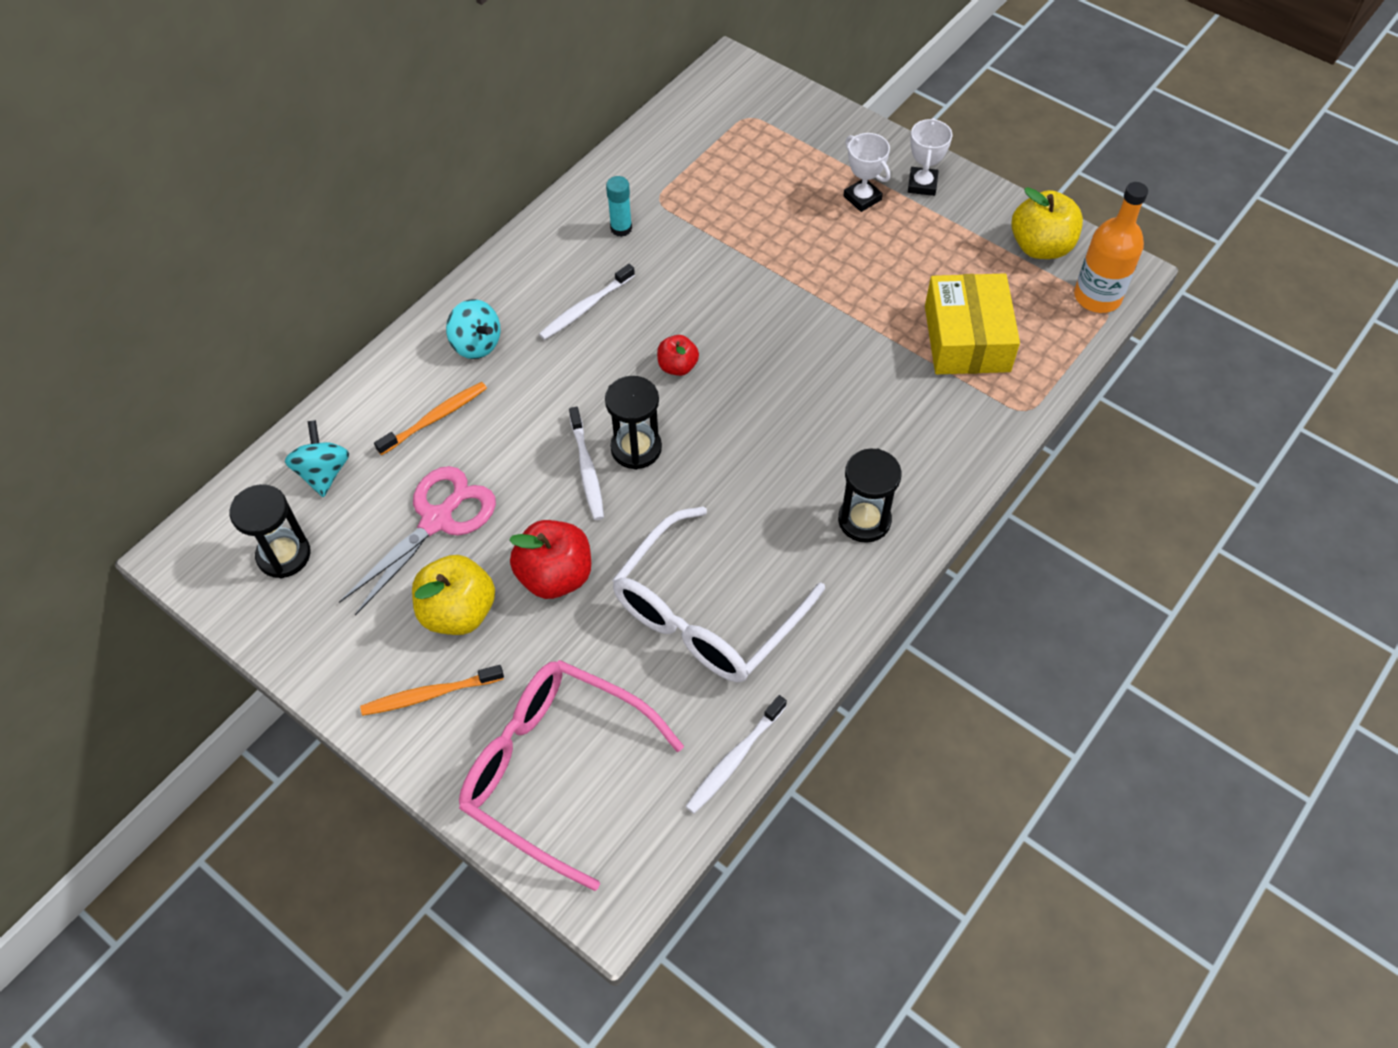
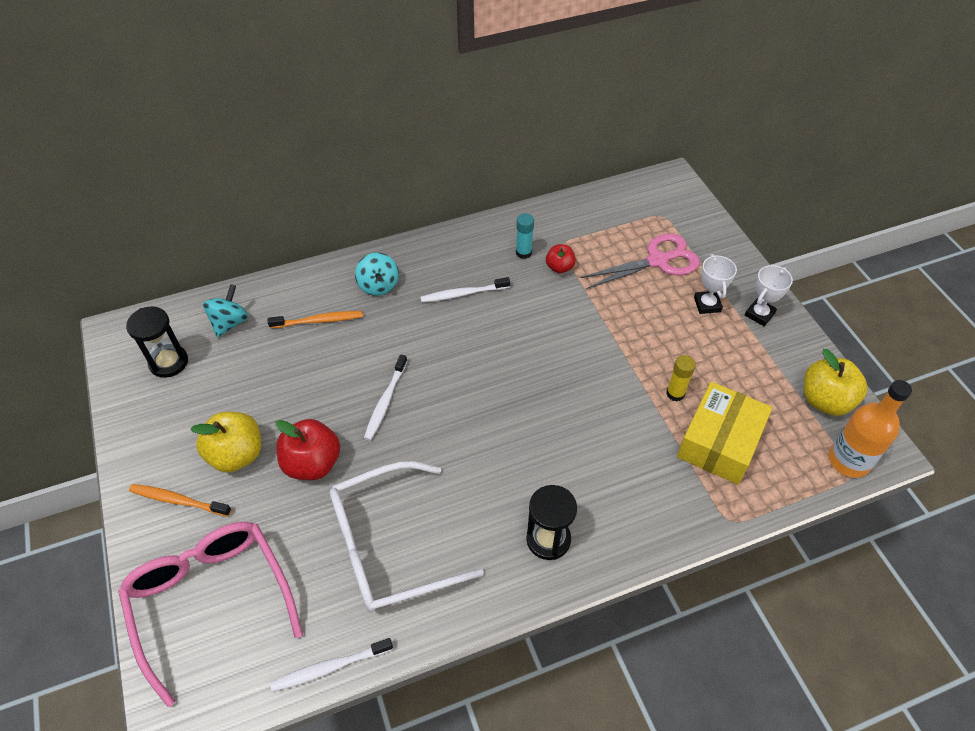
camera: 30 degrees right, 5 degrees down
(437, 521) = (270, 387): pink scissors -> pink scissors (657, 261)
(636, 448) = (427, 403): black hourglass -> none
(677, 366) = (495, 361): red apple -> red apple (559, 267)
(891, 309) = (675, 393): none -> yellow glue stick

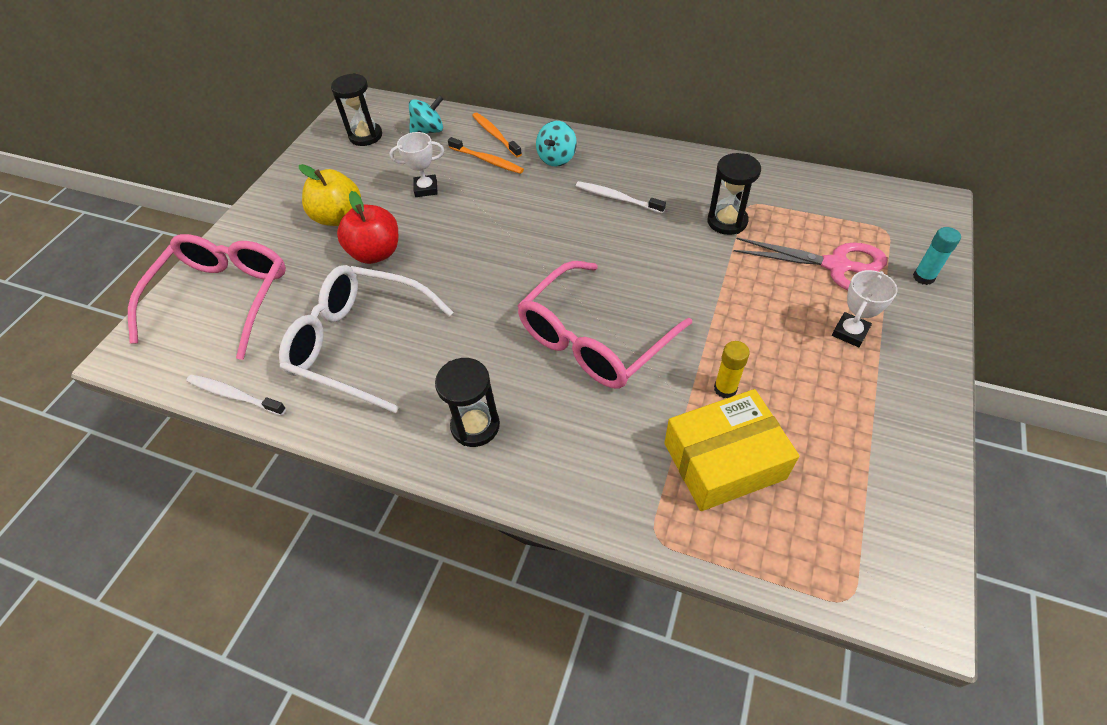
camera: 45 degrees right, 0 degrees up
(178, 500) = (276, 224): orange toothbrush -> orange toothbrush (495, 135)
(385, 402) = (470, 242): white toothbrush -> none
(523, 253) = (706, 193): turquoise glue stick -> turquoise glue stick (923, 277)
(559, 267) = (727, 221): red apple -> black hourglass
(561, 417) = (594, 339): none -> pink glasses
(759, 314) = (904, 375): white trophy -> white trophy (426, 189)
(825, 400) = (896, 505): yellow apple -> none
(849, 460) = (860, 583): orange bottle -> none

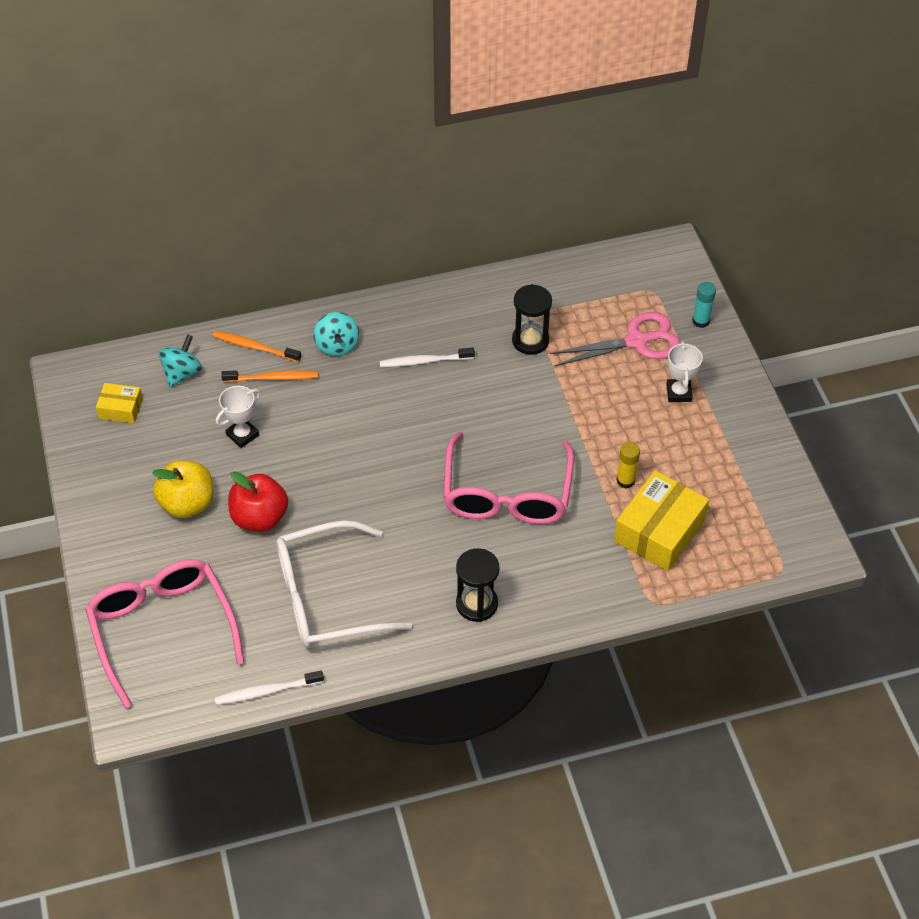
camera: 40 degrees left, 0 degrees up
(366, 136) = (121, 409): black hourglass -> yellow box

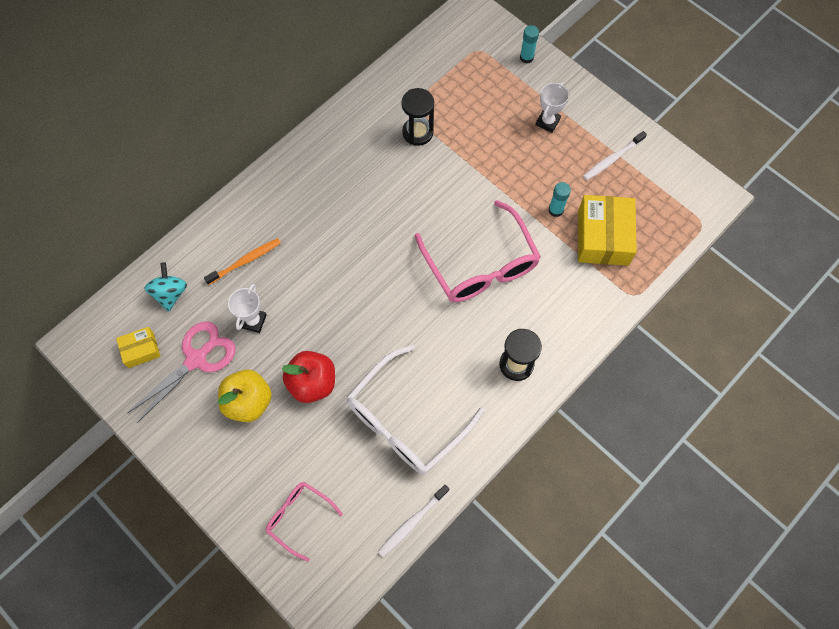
camera: 30 degrees left, 15 degrees up
(162, 628) = (299, 517): pink glasses -> pink glasses, size x0.53
(254, 347) = (213, 242): orange toothbrush -> none
(337, 346) = (277, 208): turquoise spinning top -> none
(424, 361) = (351, 188): white toothbrush -> white toothbrush (612, 159)
(625, 481) = (555, 210): yellow glue stick -> turquoise glue stick
(636, 341) = (493, 96): pink scissors -> pink scissors (196, 359)
(678, 393) = (547, 122): white trophy -> white trophy turned 60 degrees clockwise

